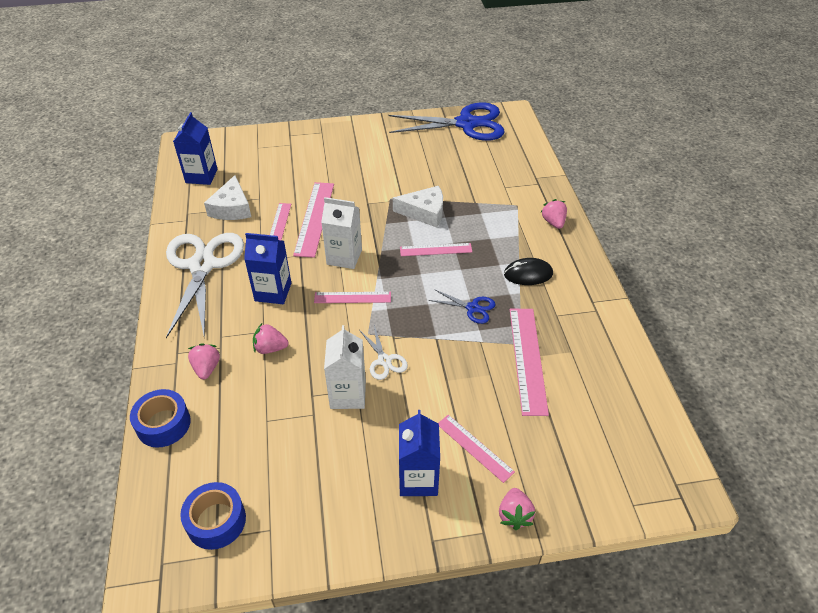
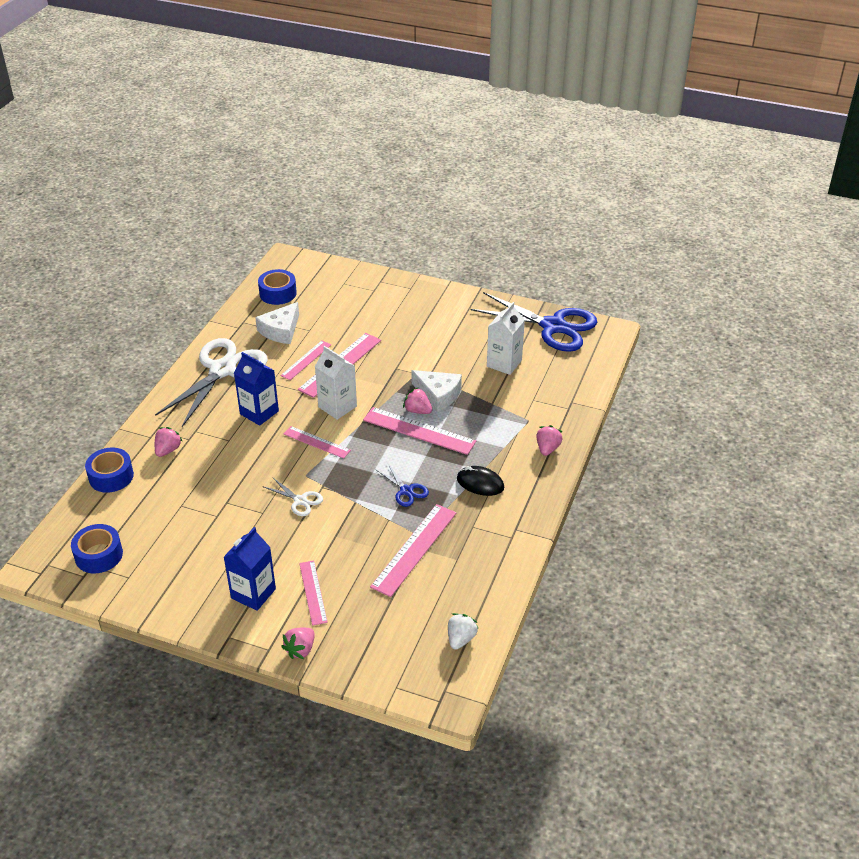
camera: 30 degrees right, 5 degrees down
(201, 176) = (278, 293): blue carton -> blue tape
(270, 348) = (223, 455): pink strawberry -> pink strawberry (417, 411)
(348, 394) = (252, 513): white carton -> white carton (504, 363)
(384, 361) = (300, 501): white scissors -> white scissors turned 60 degrees counterclockwise
(436, 249) = (419, 431): pink ruler -> pink ruler, size x1.63
(643, 425) = (461, 639): none -> white strawberry

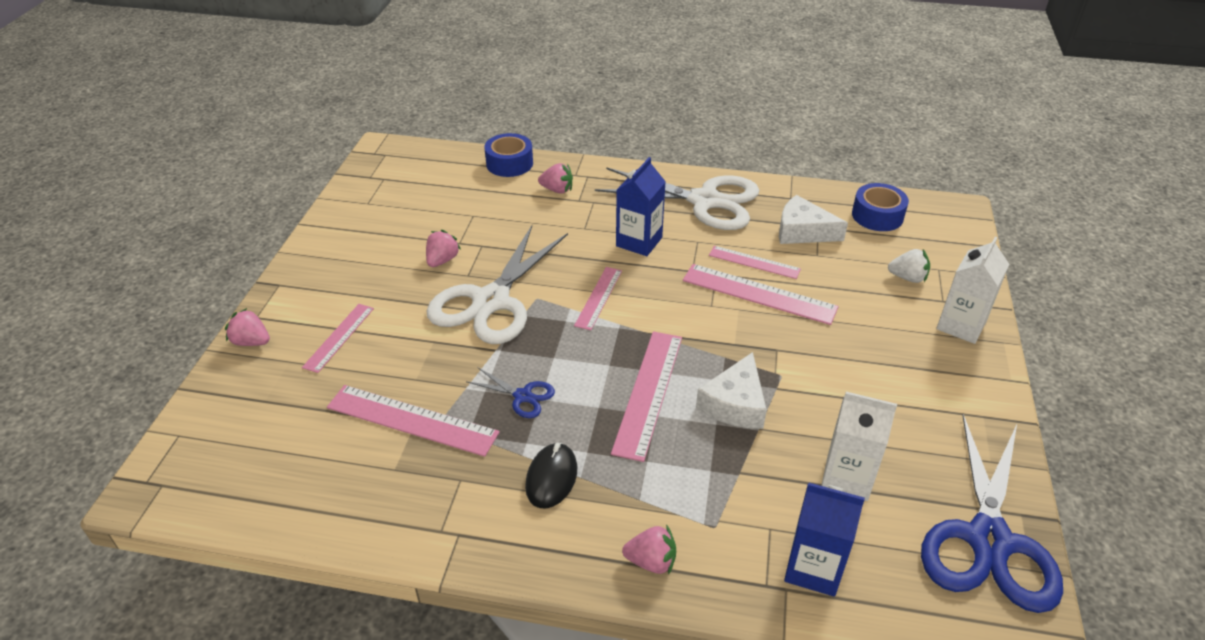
camera: 80 degrees right, 0 degrees up
(99, 555) = (397, 179): blue tape -> none
(253, 593) = (340, 291): blue carton -> blue carton (813, 568)
(300, 501) = (491, 301): white scissors -> white scissors, size x2.29
(313, 592) = (339, 337): pink ruler -> pink ruler turned 45 degrees counterclockwise
(337, 407) = (672, 305): white carton -> white carton (961, 325)
(406, 491) = (523, 396): blue scissors -> blue scissors turned 105 degrees counterclockwise
(417, 411) = (691, 385): pink strawberry -> pink strawberry (442, 260)
(461, 639) = (246, 491): white strawberry -> white strawberry (907, 278)

